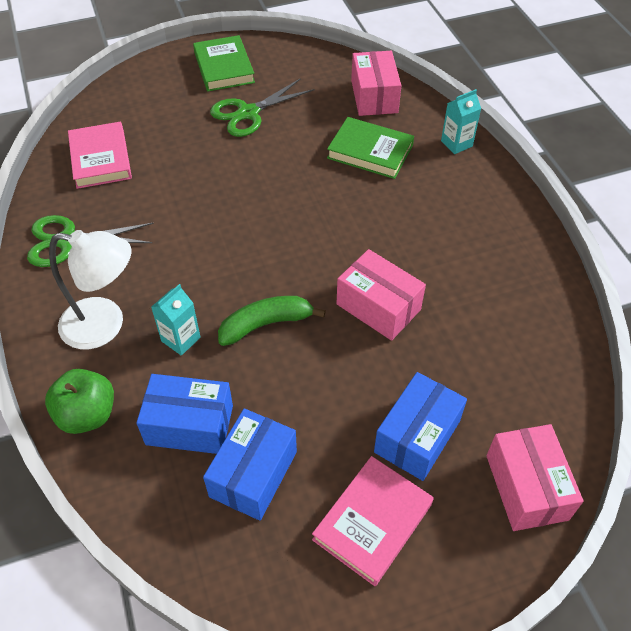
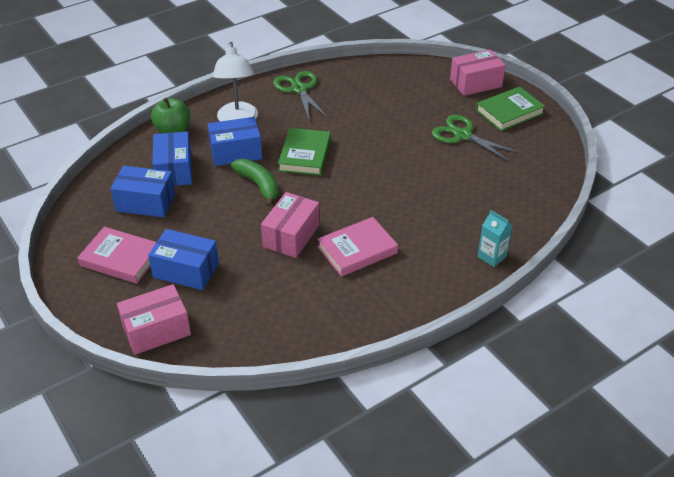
camera: 75 degrees right, 10 degrees down
(101, 159) = (378, 82): pink book -> pink book (357, 250)
(181, 339) = (236, 152): turquoise carton -> blue box
(370, 151) = (453, 207): green book -> green book (305, 155)
(374, 96) = (525, 198): pink box -> pink box (475, 83)

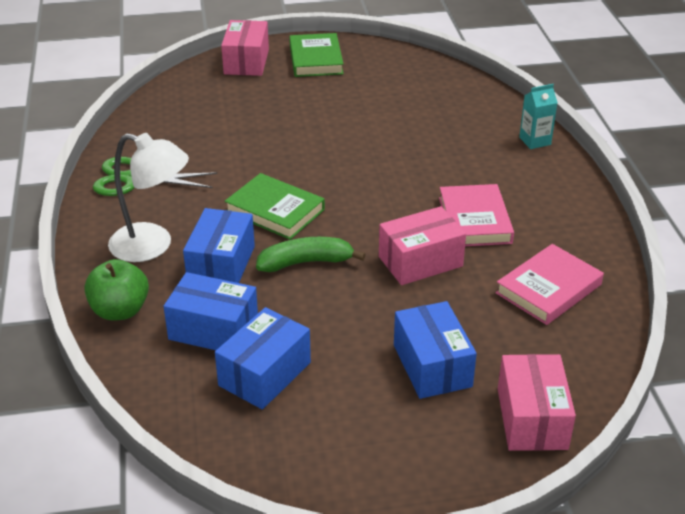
camera: 65 degrees left, 5 degrees down
(121, 258) = (370, 425): pink book -> pink book (548, 289)
(186, 270) = (432, 366): blue box -> blue box turned 60 degrees counterclockwise
(291, 236) = (420, 261): pink box -> pink box turned 75 degrees counterclockwise
(462, 135) = (330, 97): green scissors -> none

